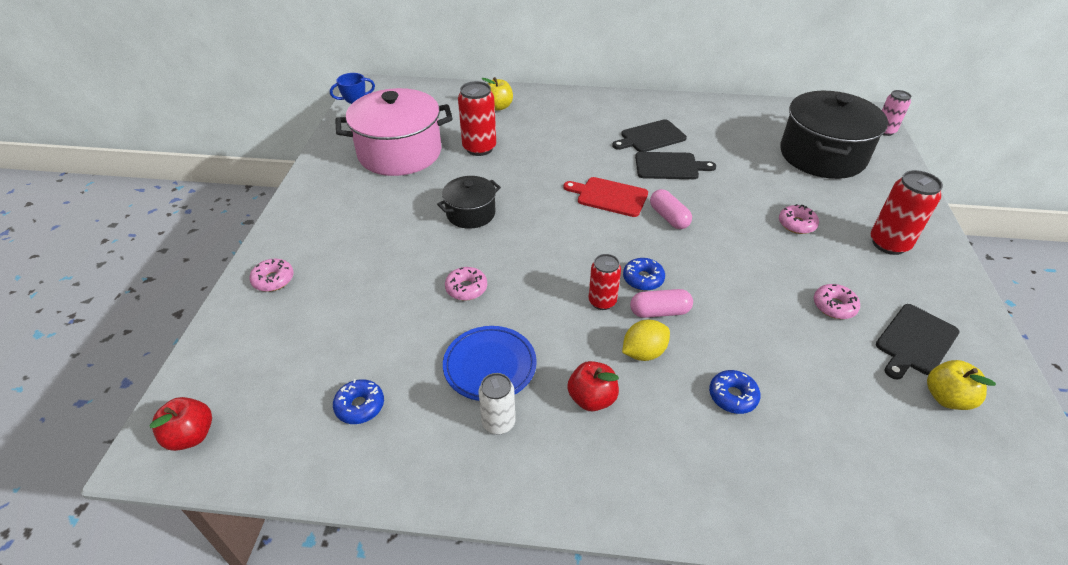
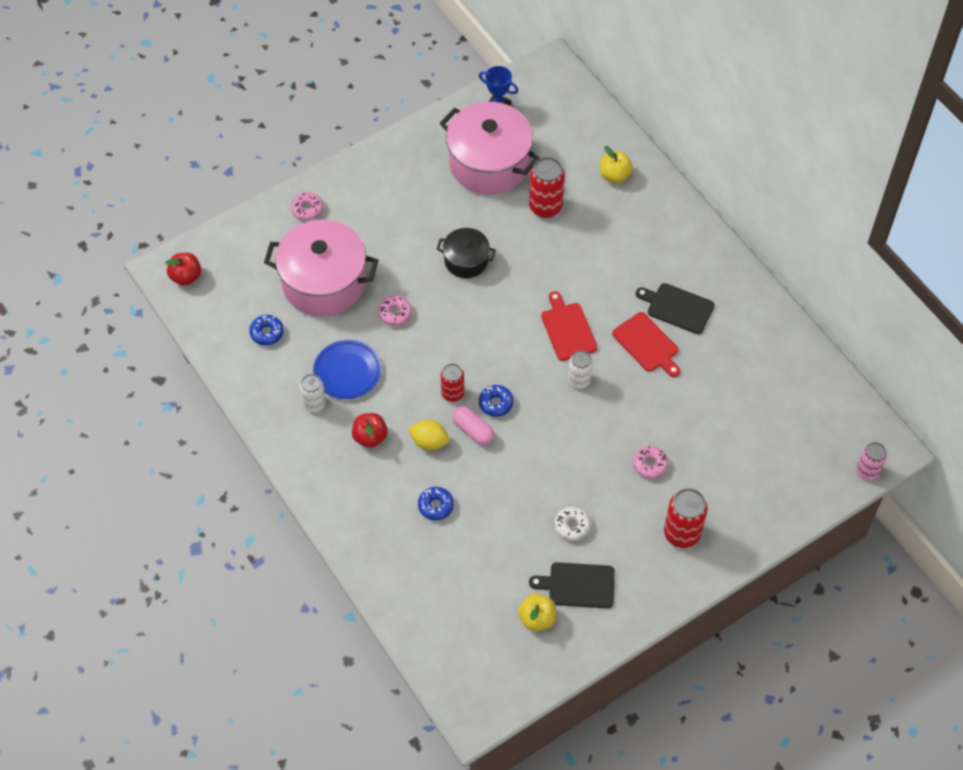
camera: 50 degrees right, 15 degrees up
(365, 318) = (324, 282): none -> pink pot
(669, 166) = (647, 344): black cutting board -> red cutting board
(669, 217) = (579, 380): pink capsule -> white can
(822, 155) = (773, 441): black pot -> none
(834, 306) = (572, 526): pink donut -> white donut

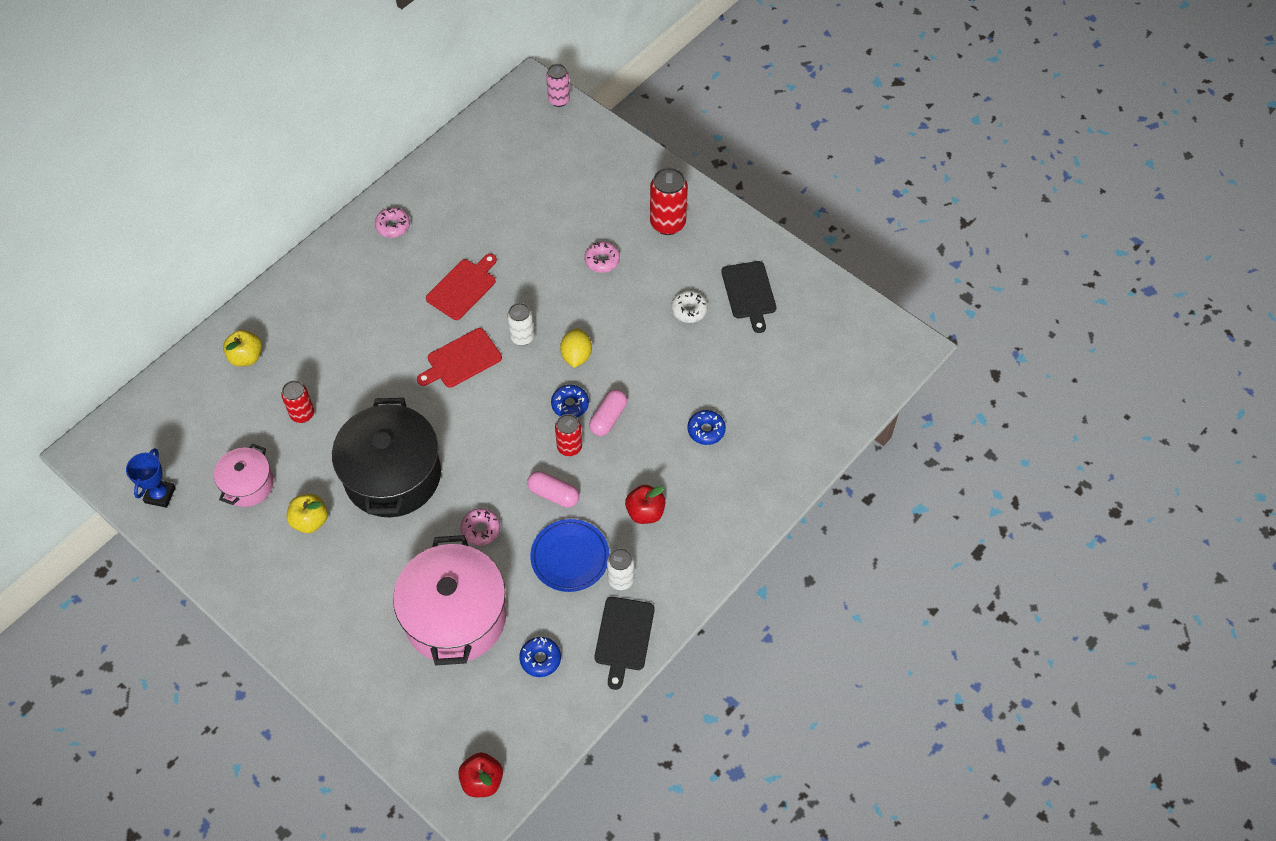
camera: 105 degrees left, 0 degrees up
(307, 209) = (351, 667): pink donut -> pink donut (393, 226)
(410, 372) = (553, 494): none -> pink capsule
(429, 442) = (634, 454): yellow lemon -> yellow lemon (576, 356)
(466, 260) = (392, 475): black pot -> black pot, size x1.89
(489, 163) = (248, 485): pink pot -> pink pot, size x0.53
(537, 618) = (795, 318): yellow apple -> yellow apple (310, 521)
(545, 207) = (302, 414): red can -> red can, size x0.64
(678, 308) = (411, 269): black cutting board -> black cutting board (624, 637)

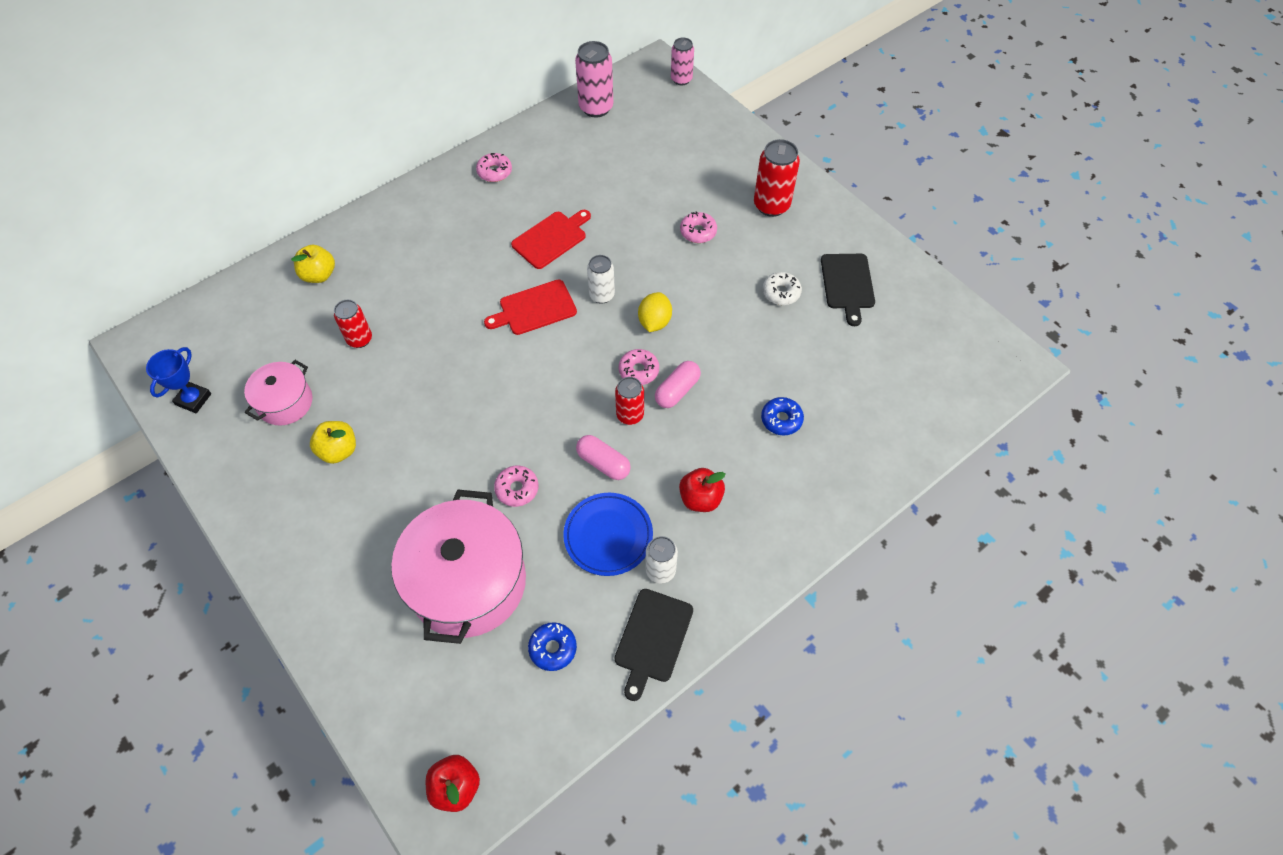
camera: 10 degrees right, 0 degrees up
(392, 475) = (436, 416): black pot -> none
(479, 143) = (596, 108): none -> pink can
(570, 405) = (638, 371): blue donut -> pink donut

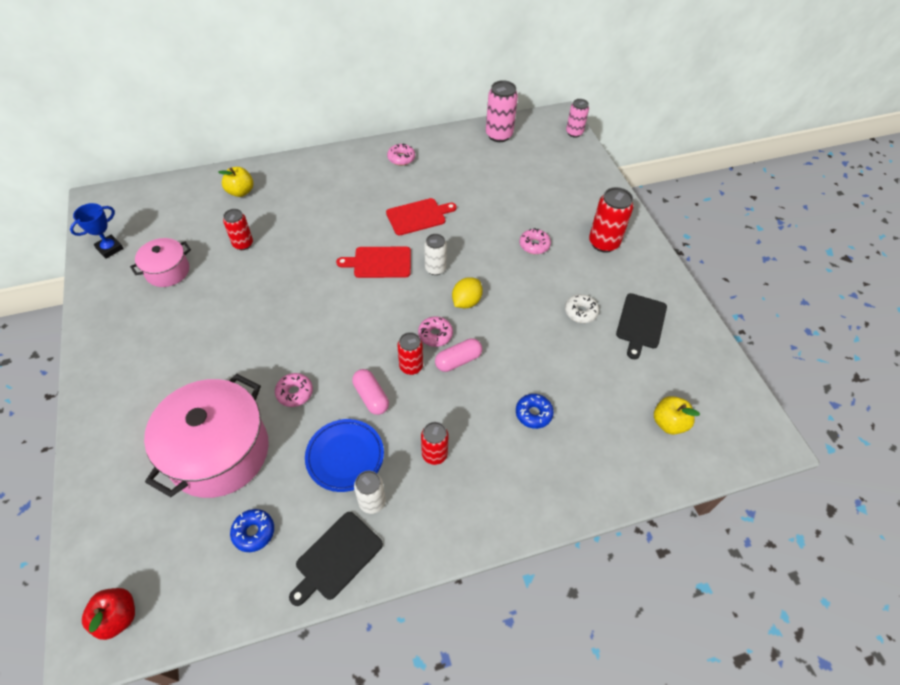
camera: 20 degrees right, 5 degrees down
(339, 450) = (184, 317): yellow apple -> yellow apple (668, 423)
(700, 498) = (434, 454): red apple -> red can

